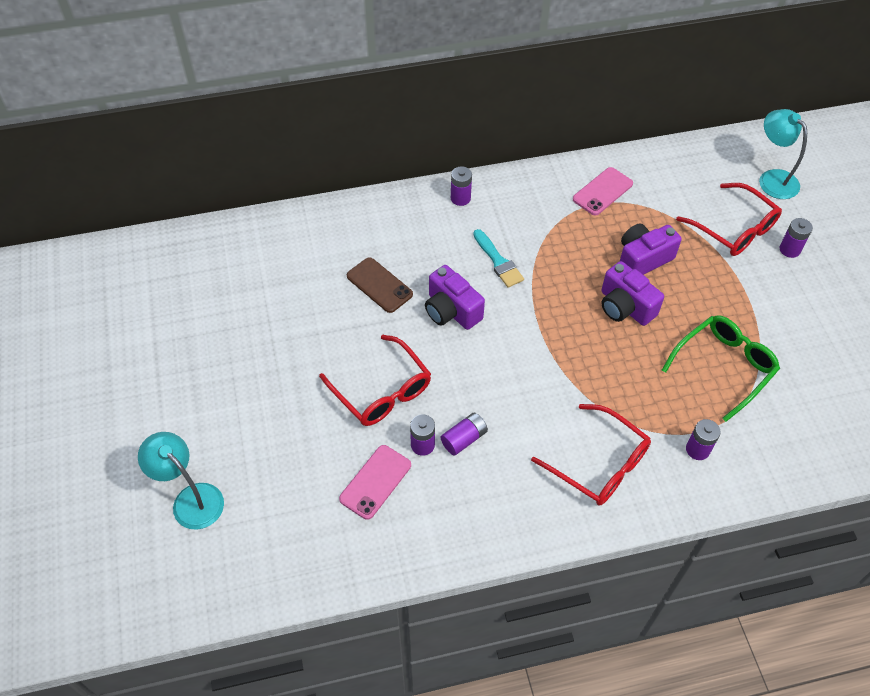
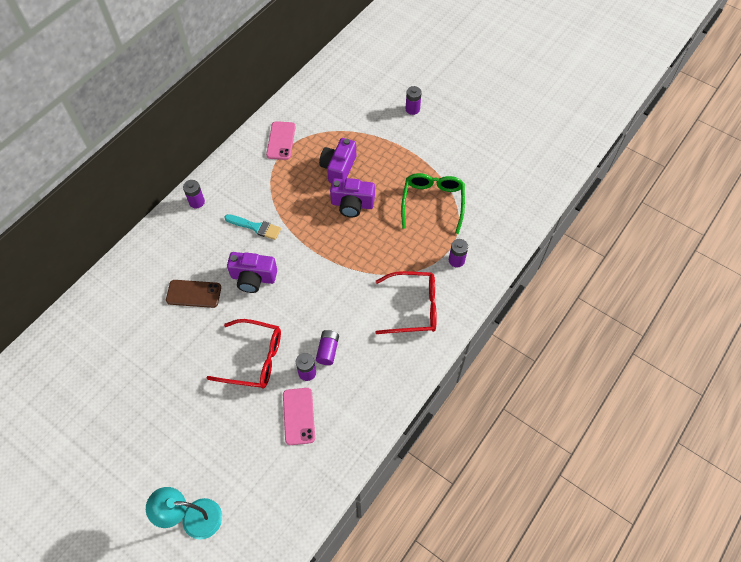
camera: 40 degrees left, 5 degrees up
(733, 228) = (373, 116): red glasses -> none
(772, 179) = (370, 71): turquoise lamp -> none

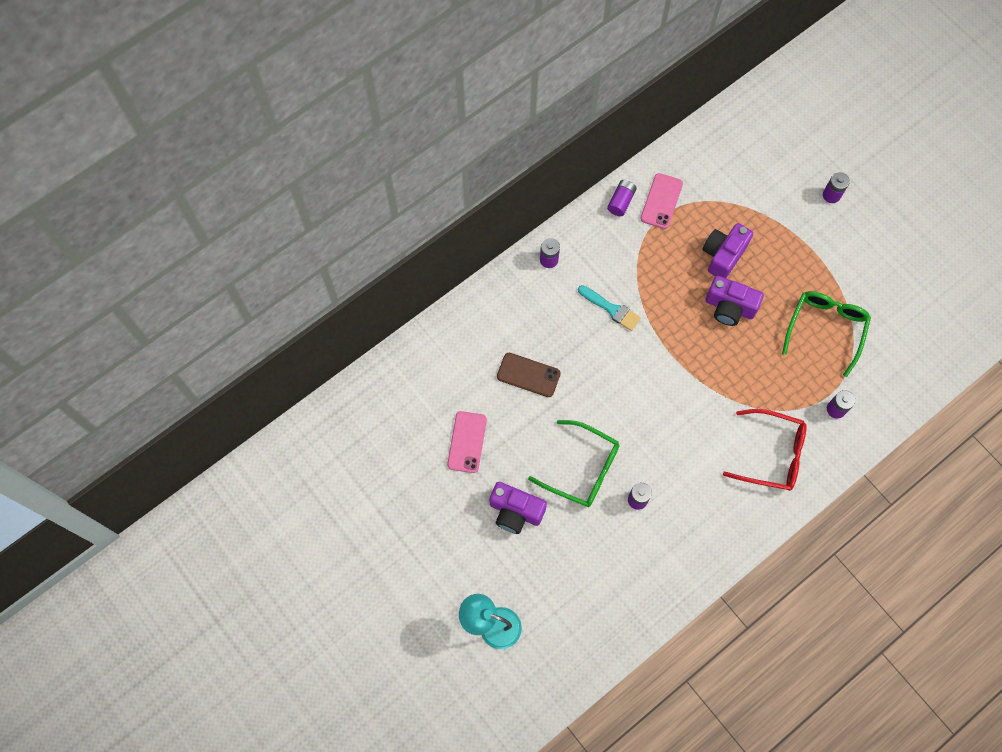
camera: 15 degrees right, 10 degrees up
(253, 278) = (598, 372): purple camera -> purple camera (515, 512)
(253, 358) = (582, 468): red glasses -> green glasses
(299, 416) = (619, 546): pink phone -> pink phone (467, 442)
(328, 350) = (665, 480): purple battery -> purple battery (621, 201)

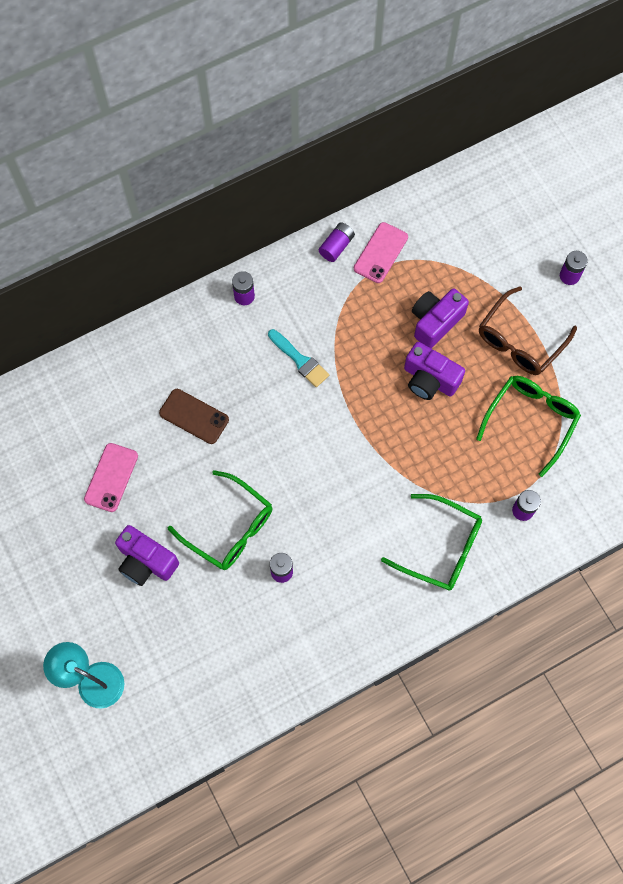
camera: 10 degrees right, 0 degrees up
(771, 454) = (440, 547): red glasses -> green glasses
(801, 259) = (520, 340): none -> brown glasses

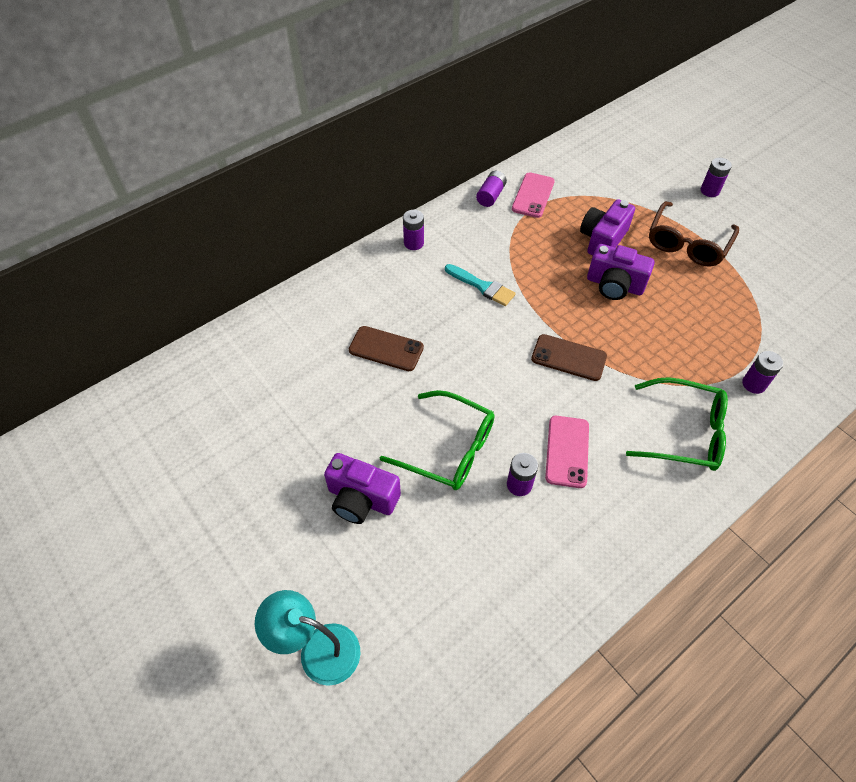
camera: 10 degrees left, 15 degrees down
(111, 477) = (307, 418): pink phone -> pink phone (567, 451)
(360, 454) = (568, 358): none -> brown phone
(530, 421) = (726, 305): green glasses -> none

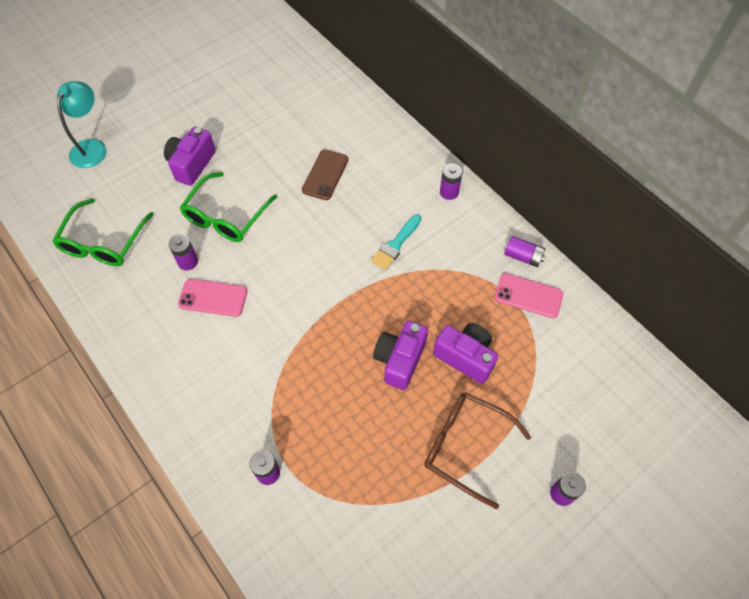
camera: 90 degrees right, 5 degrees up
(568, 358) = (309, 308): brown phone -> none
(683, 432) = (220, 394): green glasses -> green glasses (104, 242)

